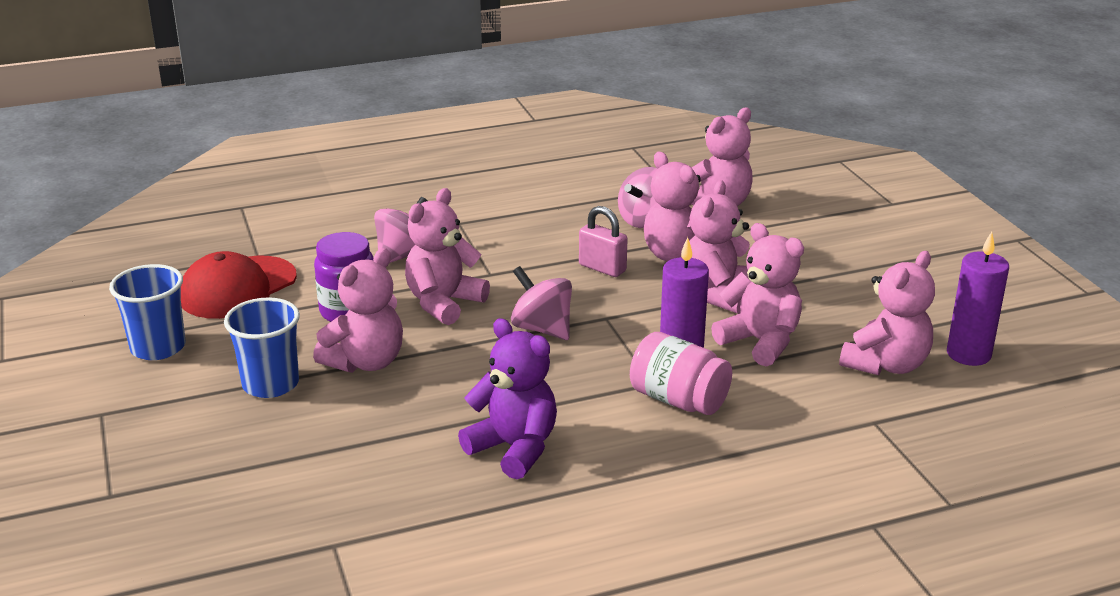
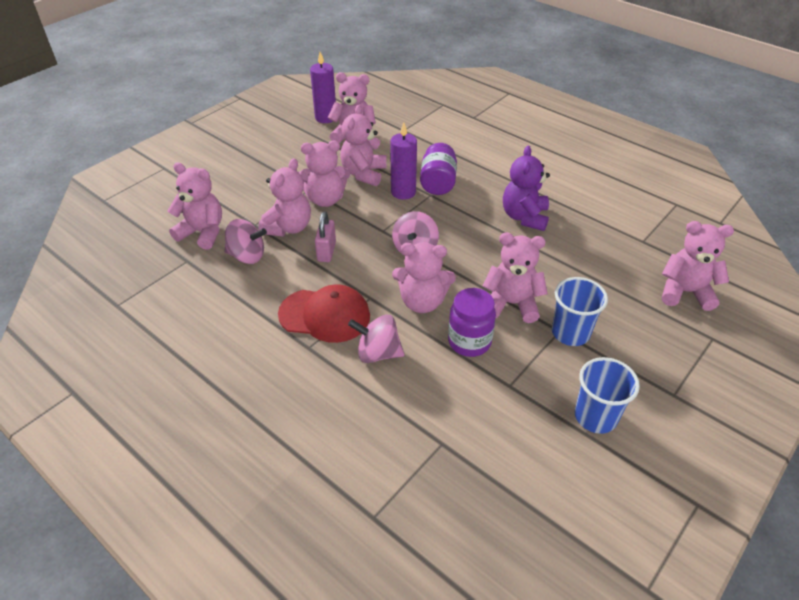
camera: 120 degrees left, 15 degrees up
(199, 521) = (685, 292): none -> pink teddy bear
(237, 288) = (494, 423): red cap -> red cap (325, 315)
(678, 400) = (438, 183): pink jar -> purple jar

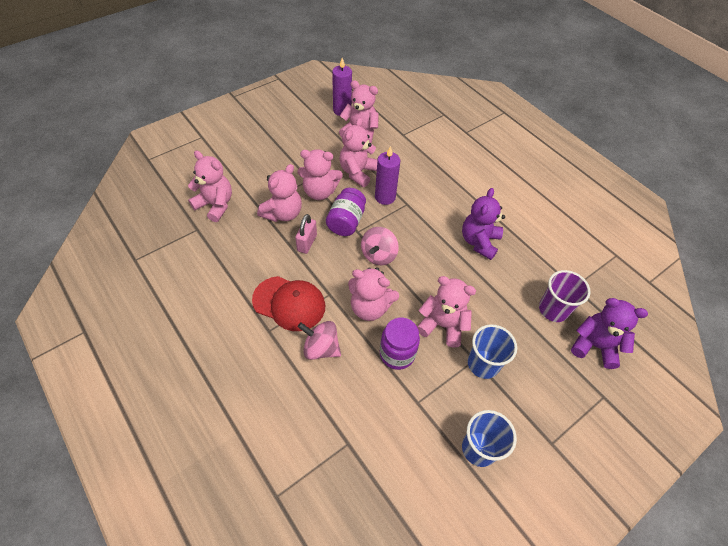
camera: 10 degrees right, 10 degrees up
(247, 256) = (244, 234): pink spinning top -> none
(438, 183) = (416, 193): purple jar -> purple jar (346, 222)
(628, 266) = (553, 309): none -> purple cup
(685, 292) = (594, 345): pink teddy bear -> purple teddy bear

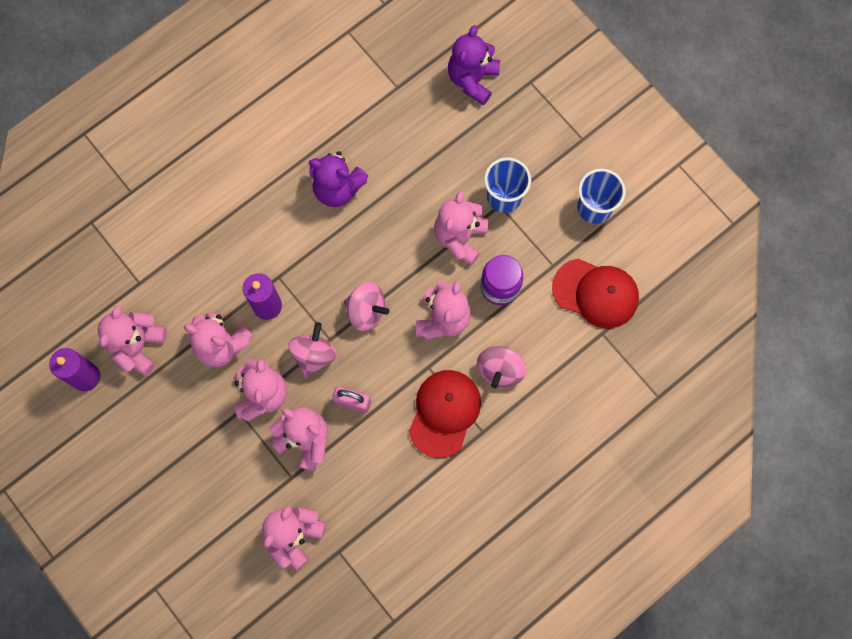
camera: 90 degrees left, 20 degrees up
(346, 222) = (314, 355): purple jar -> pink spinning top
(389, 441) = (596, 293): none -> red cap
(553, 309) = (430, 115): purple cup -> none

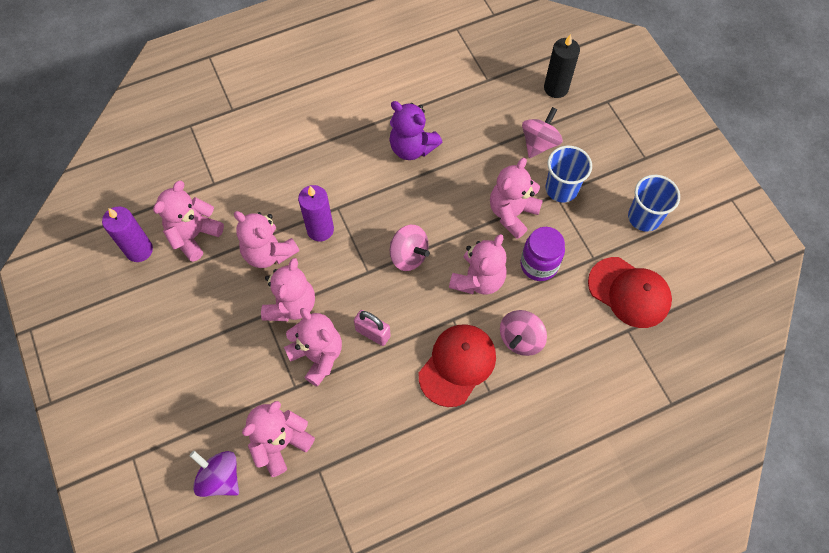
camera: 15 degrees right, 10 degrees down
(246, 584) = (220, 477): none -> purple spinning top
(314, 355) = (349, 282): pink spinning top -> pink spinning top (539, 143)
(472, 79) = (556, 88): purple teddy bear -> black candle

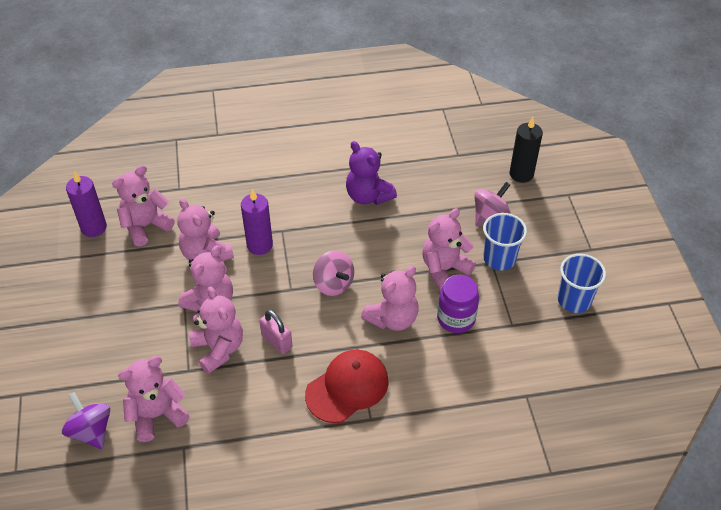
camera: 15 degrees right, 15 degrees down
(520, 339) = (416, 379): pink spinning top -> none
(629, 292) = (538, 363): red cap -> none

